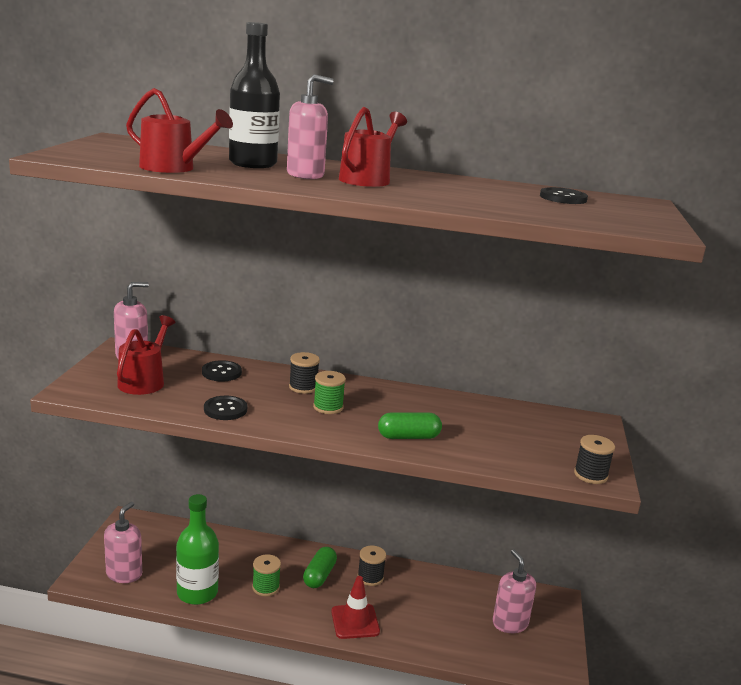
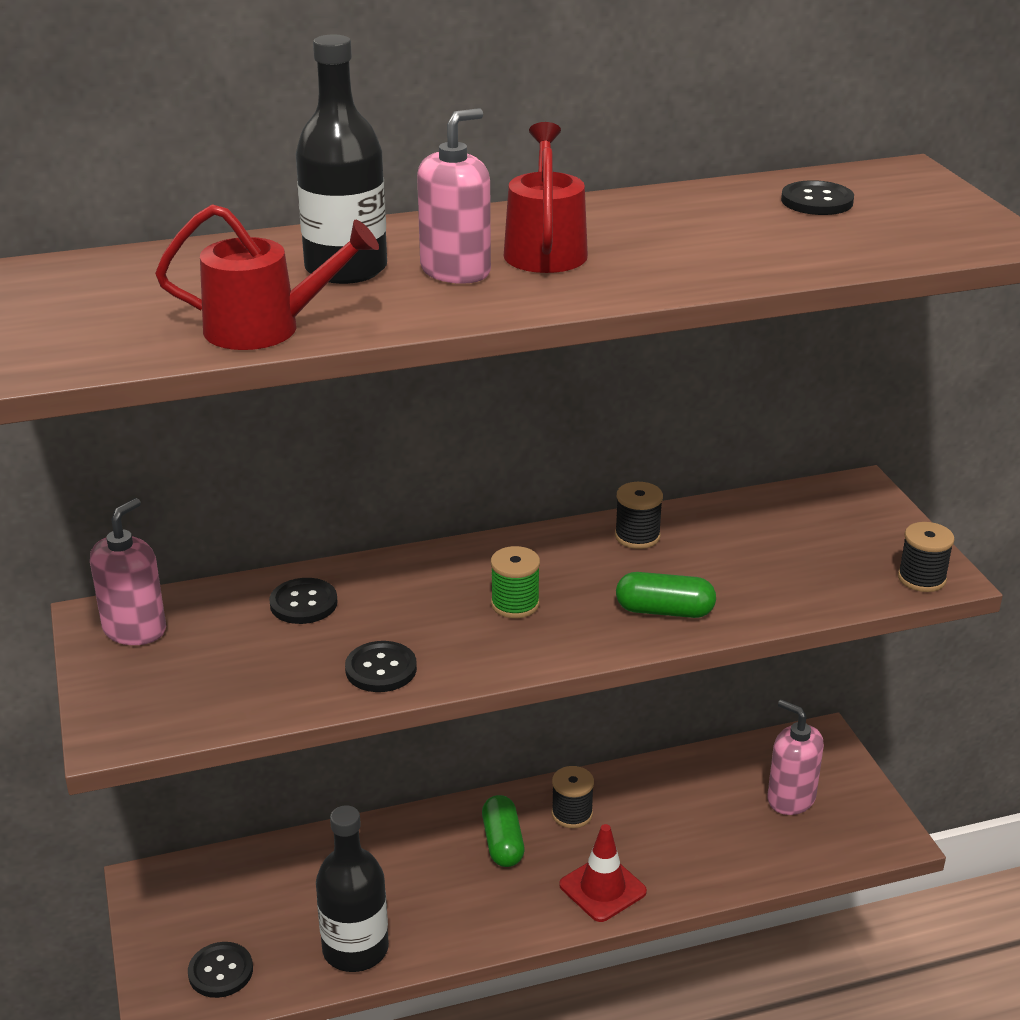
camera: 25 degrees left, 10 degrees up
(124, 574) = (220, 971): pink soap dispenser -> black button
(144, 381) = (206, 667): red watering can -> none
(197, 593) = (355, 949): green bottle -> black bottle
(266, 587) = (444, 895): green spool -> none
(303, 387) = (446, 582): black spool -> black spool (637, 536)
(408, 437) = (664, 611): green capsule -> green capsule turned 45 degrees clockwise

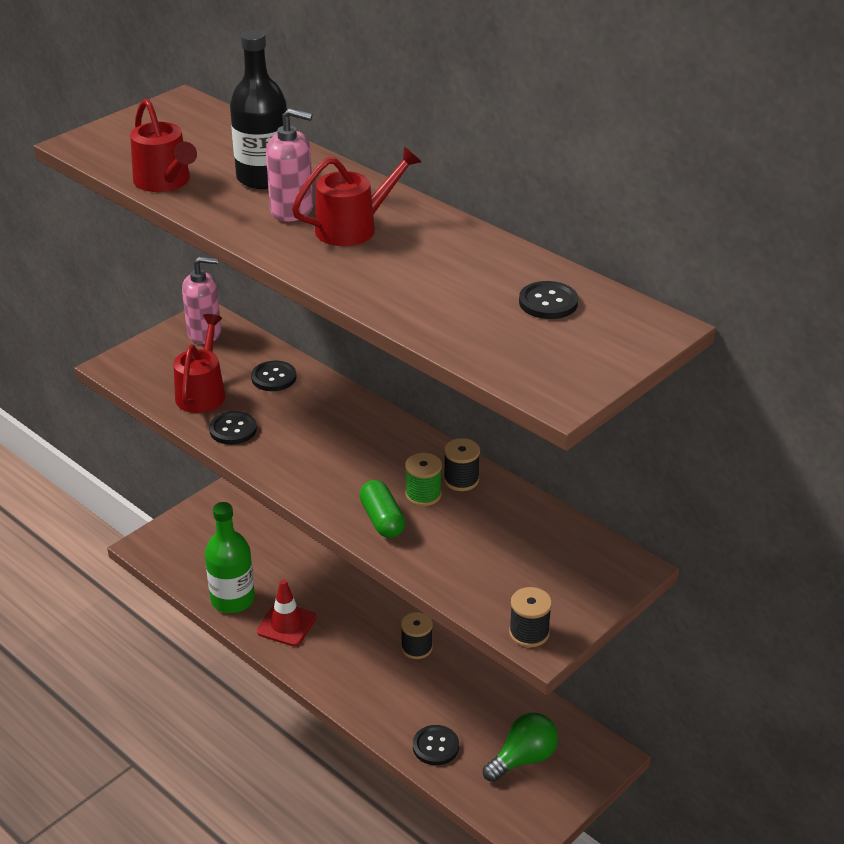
camera: 60 degrees right, 5 degrees up
(220, 971) = (181, 554): black button -> black button (435, 746)
(269, 670) = (202, 392): none -> red watering can
(355, 949) = (232, 599): black bottle -> green bottle
(502, 843) = (365, 625): green capsule -> none
(515, 604) = (338, 455): green spool -> green spool (423, 495)
(602, 888) = (359, 689): red traffic cone -> red traffic cone (286, 624)
(791, 798) = (523, 758): pink soap dispenser -> green light bulb

